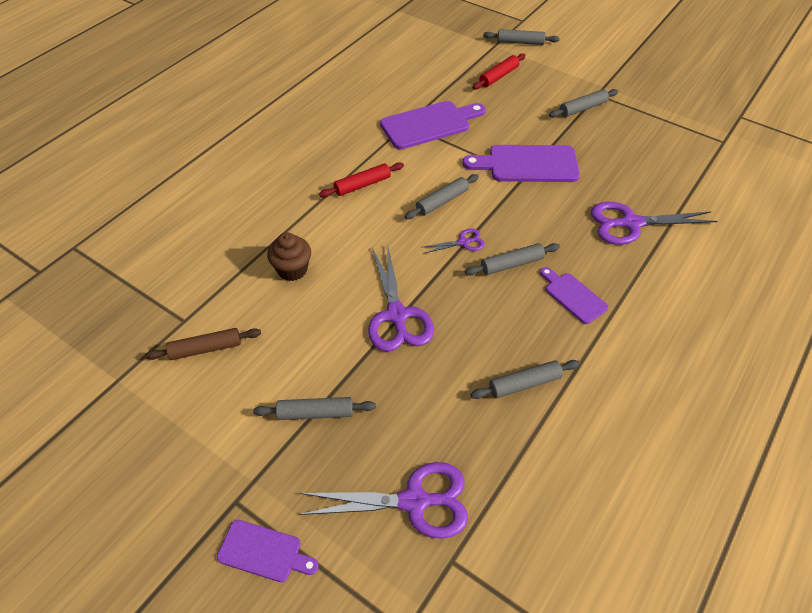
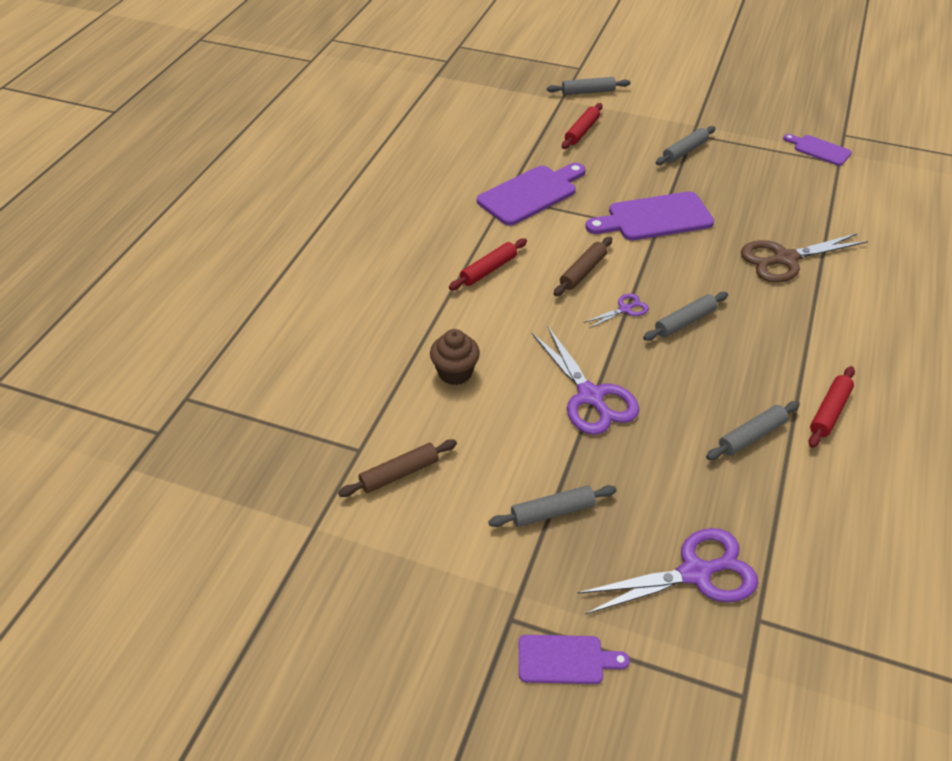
camera: 15 degrees left, 5 degrees down
(442, 201) = (583, 272): grey rolling pin -> brown rolling pin
(573, 296) = (760, 341): purple cutting board -> purple cutting board (819, 150)
(608, 377) = (829, 412): none -> red rolling pin
(631, 223) = (785, 259): purple scissors -> brown scissors

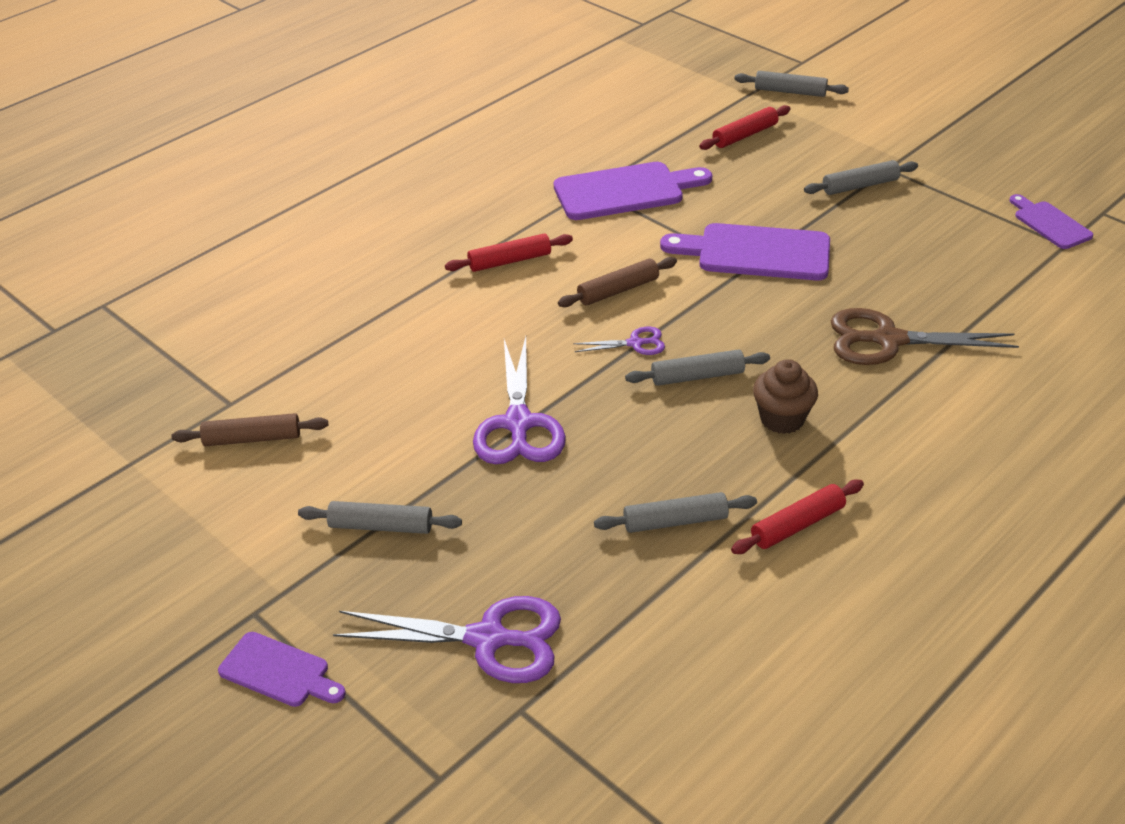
camera: 25 degrees right, 5 degrees down
(455, 373) = (388, 357): brown cupcake -> brown cupcake (782, 419)

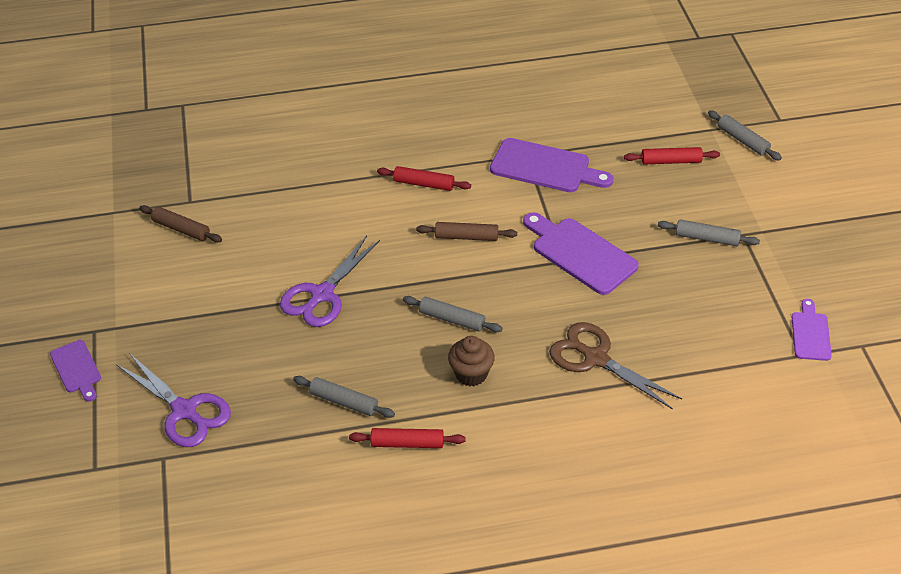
camera: 35 degrees right, 5 degrees up
(381, 526) = (195, 317): grey rolling pin -> none
(635, 343) = (439, 278): purple scissors -> none

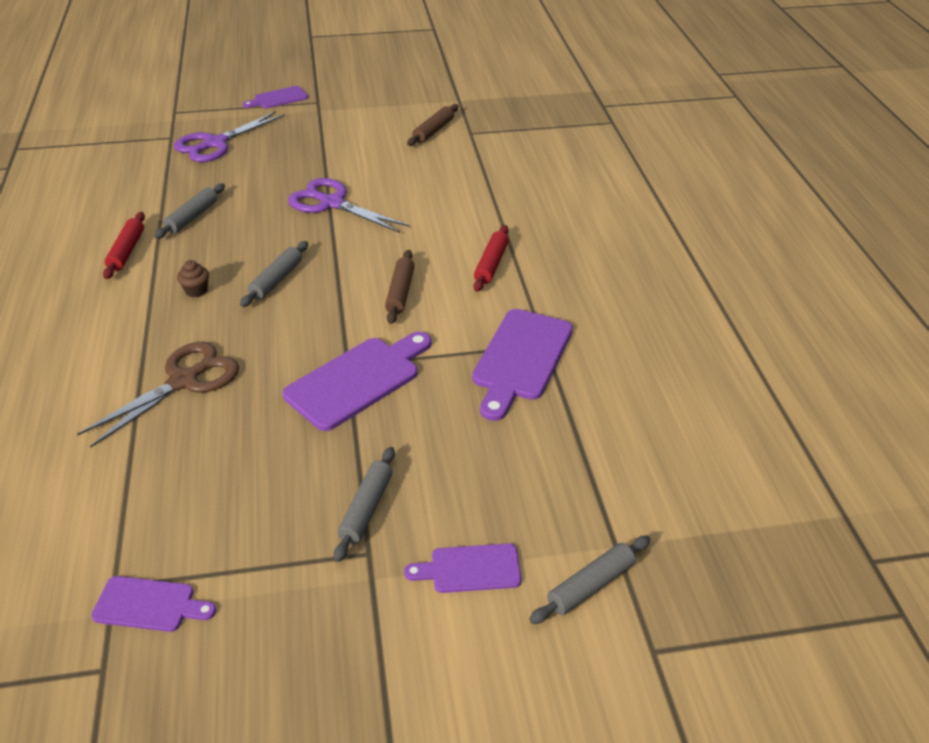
camera: 90 degrees right, 5 degrees down
(471, 374) = (196, 290): brown cupcake -> brown cupcake, size x0.64
(671, 161) = (535, 487): red rolling pin -> none
(743, 189) = (470, 569): none -> purple cutting board

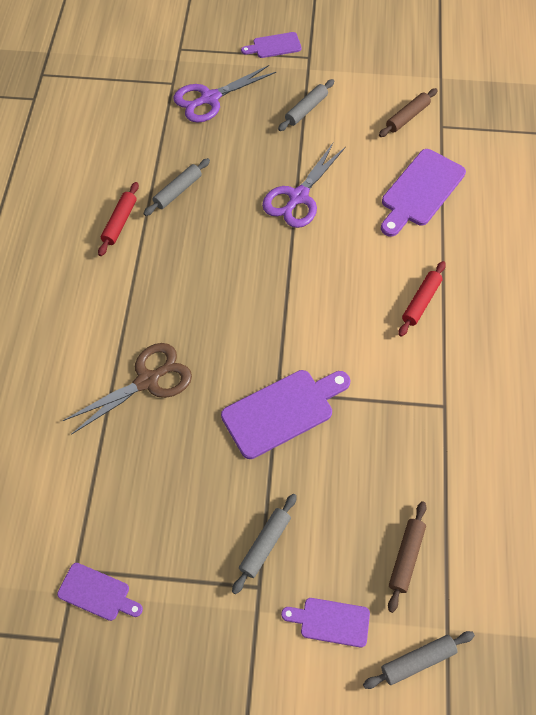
camera: 15 degrees right, 20 degrees up
(196, 290) = (170, 281): brown cupcake -> none
(276, 280) = (236, 282): grey rolling pin -> grey rolling pin (306, 109)
(332, 203) = (298, 197): purple scissors -> purple scissors turned 105 degrees counterclockwise
(400, 292) = (336, 319): brown rolling pin -> brown rolling pin (406, 557)
(520, 359) = (420, 418): purple cutting board -> purple cutting board (420, 191)

